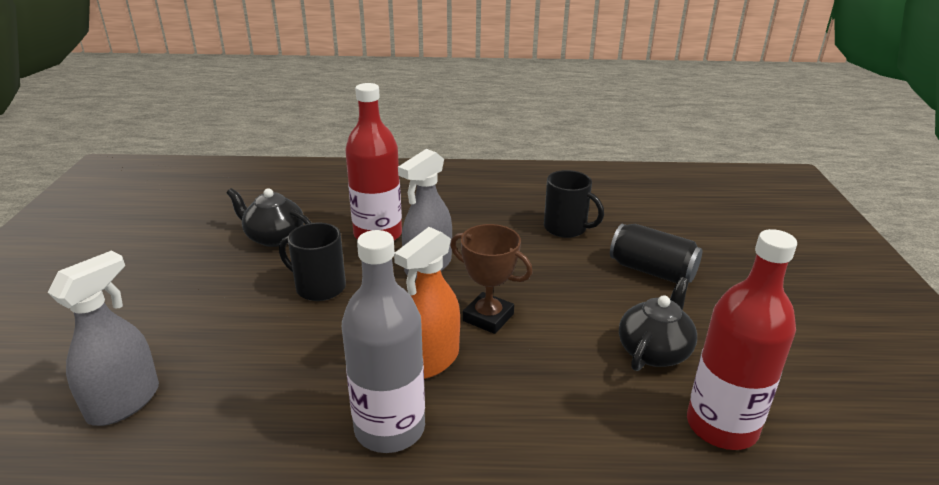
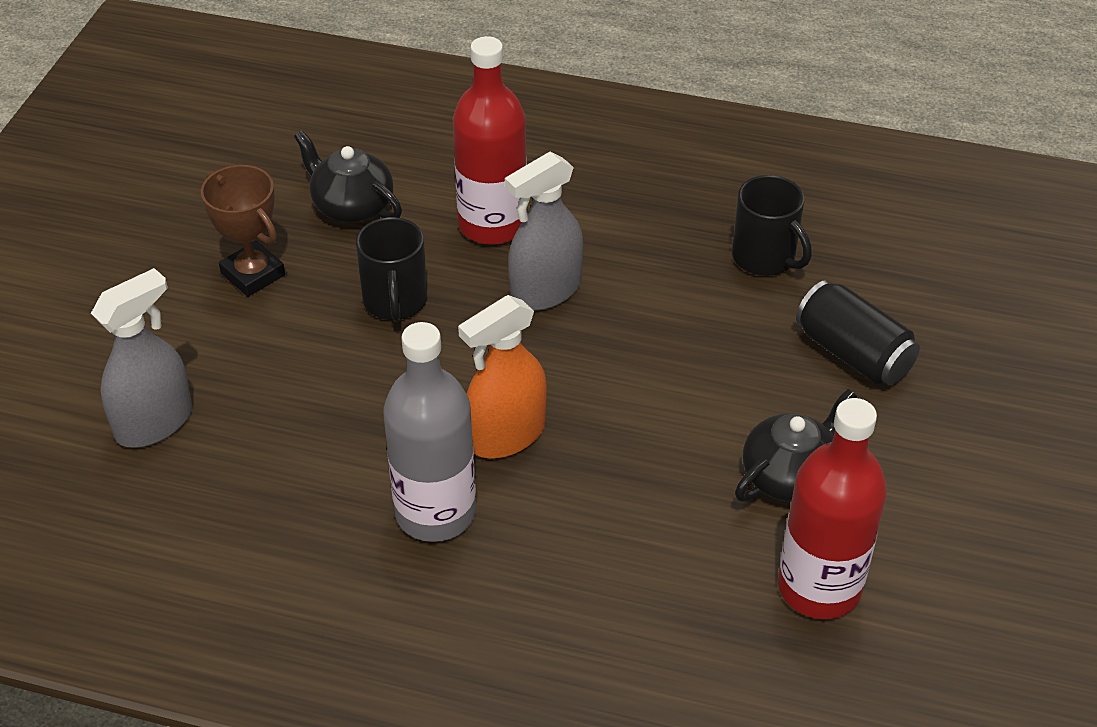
camera: 15 degrees right, 15 degrees up
(319, 287) = (395, 301): black mug -> black mug turned 135 degrees counterclockwise
(488, 317) = (598, 387): brown trophy -> brown trophy (253, 274)

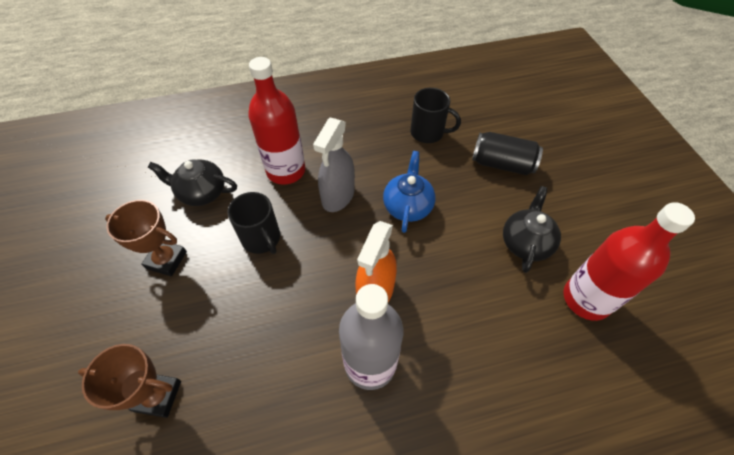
camera: 30 degrees left, 10 degrees up
(154, 423) = (158, 396): grey spray bottle -> brown trophy
(642, 349) = (407, 206): none -> blue teapot

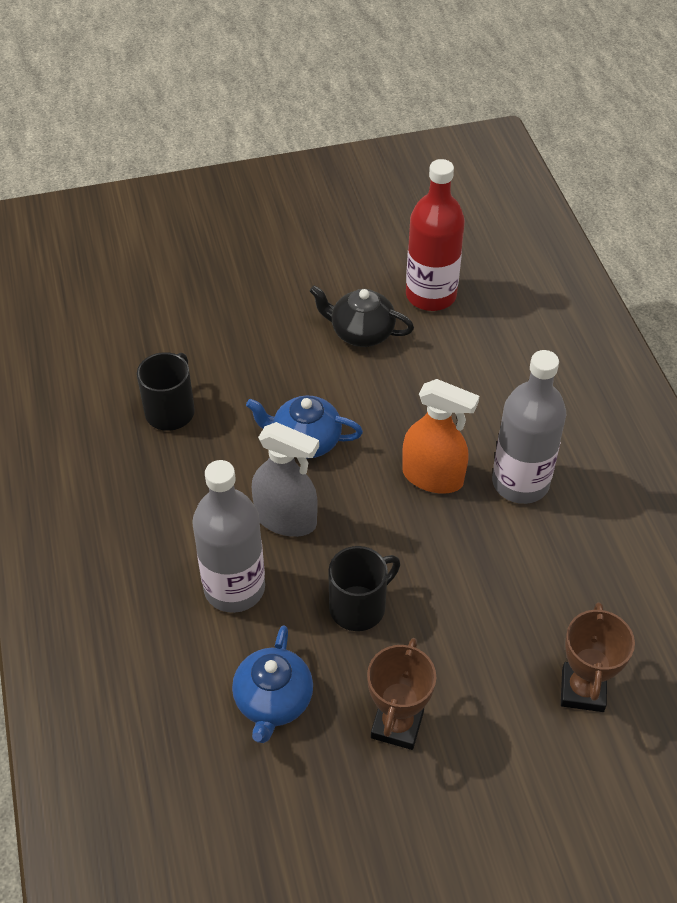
camera: 90 degrees left, 5 degrees down
(202, 192) = (273, 701): black teapot -> blue teapot
(286, 171) = (234, 588): red bottle -> grey bottle
(502, 164) = (237, 337): black can -> none

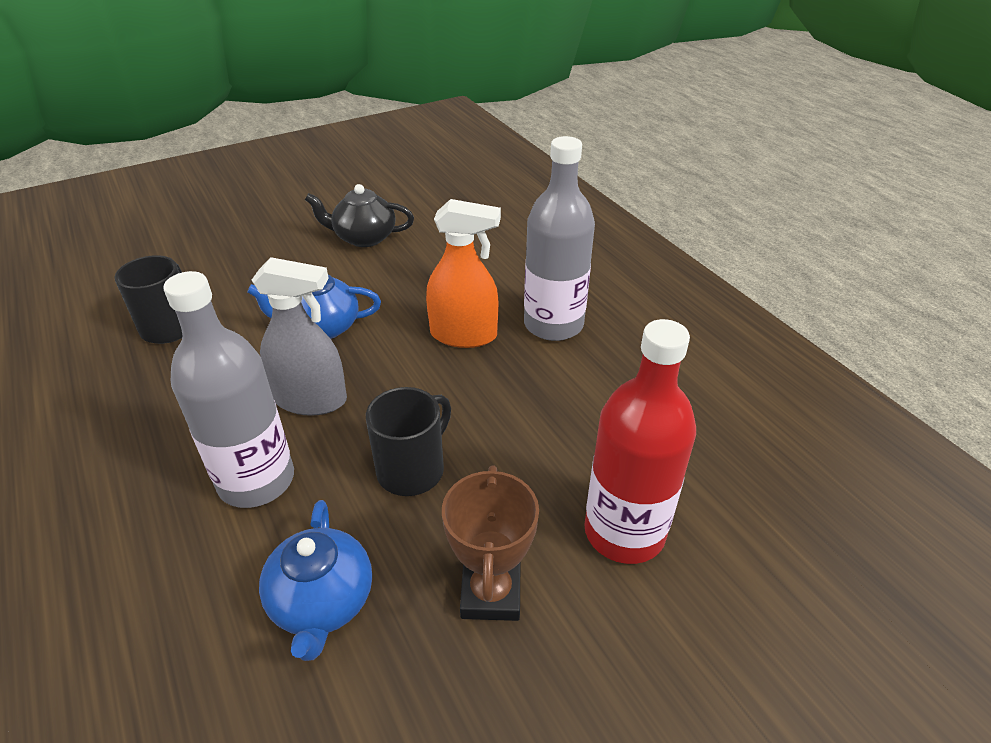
camera: 15 degrees left, 10 degrees down
(431, 295) = (424, 204): red bottle -> red bottle (624, 532)
(582, 690) = (695, 502): brown trophy -> none

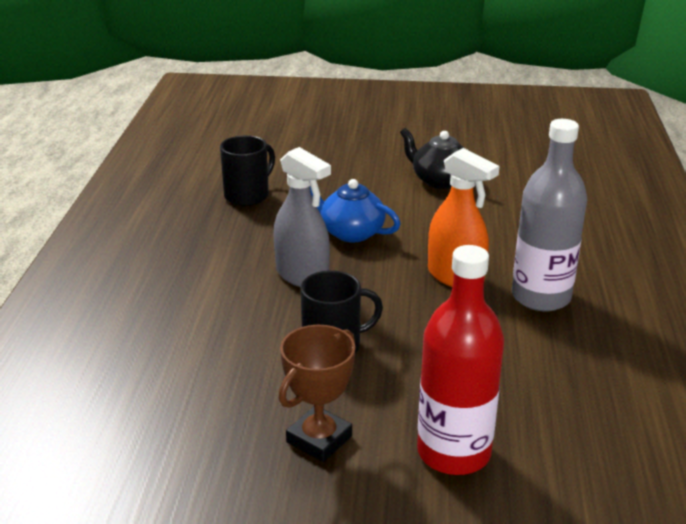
camera: 35 degrees right, 10 degrees down
(256, 480) = (227, 308): grey bottle -> none
(322, 602) = (210, 391): blue teapot -> none

